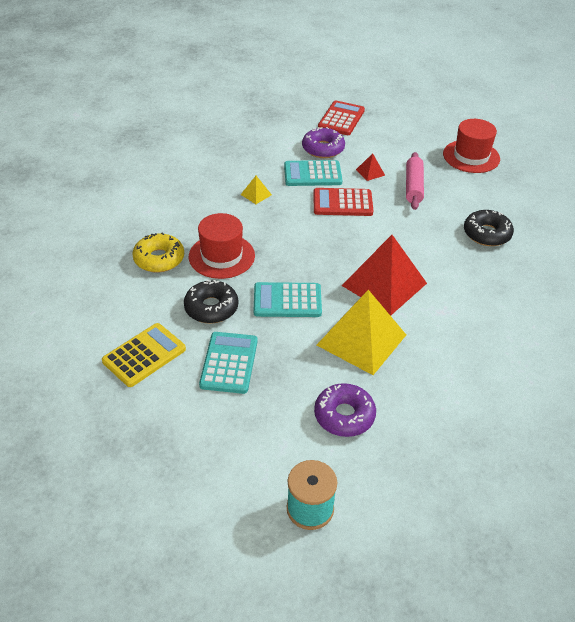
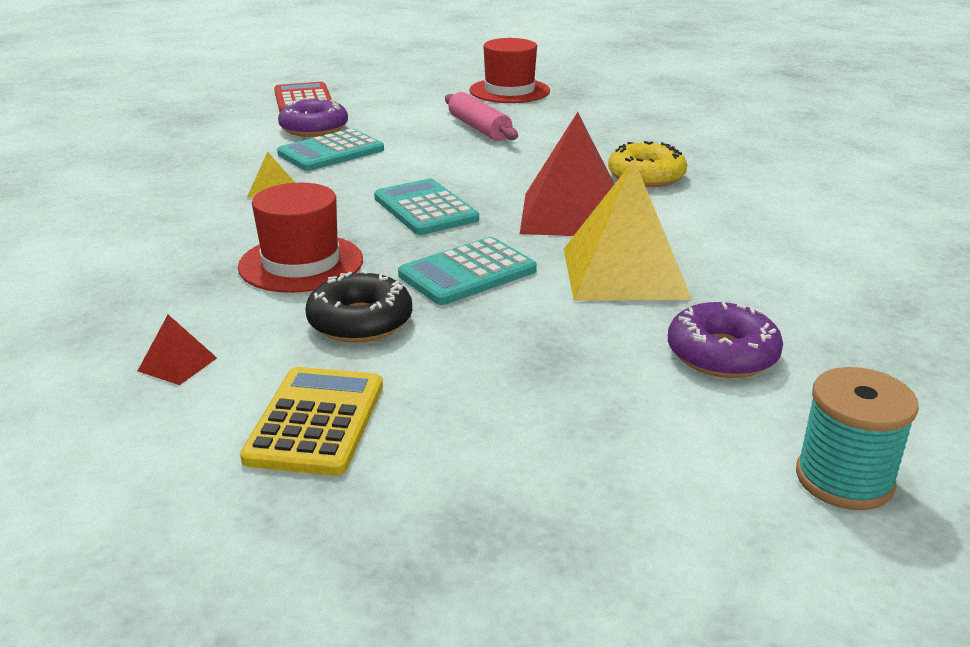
camera: 35 degrees left, 15 degrees down
(159, 259) = (194, 300): yellow donut -> yellow donut (646, 176)
(229, 363) = (475, 370): turquoise calculator -> turquoise calculator (425, 209)
(342, 203) = (410, 164): red calculator -> none
(370, 172) = (407, 131): red pyramid -> red pyramid (177, 364)
(487, 234) = (621, 140): black donut -> none

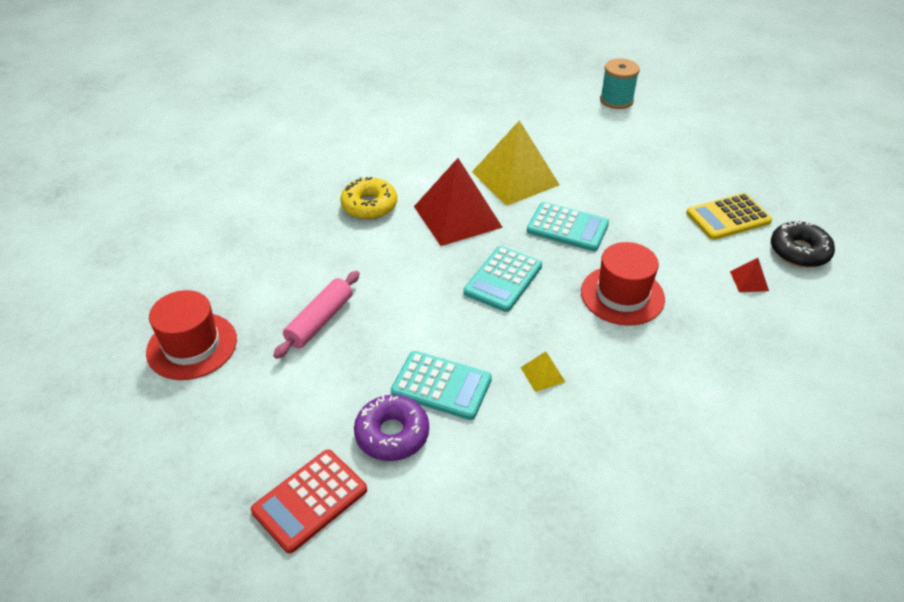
camera: 120 degrees left, 15 degrees up
(360, 322) = (651, 242): black donut -> black donut (799, 251)
(722, 354) = (564, 136): purple donut -> none

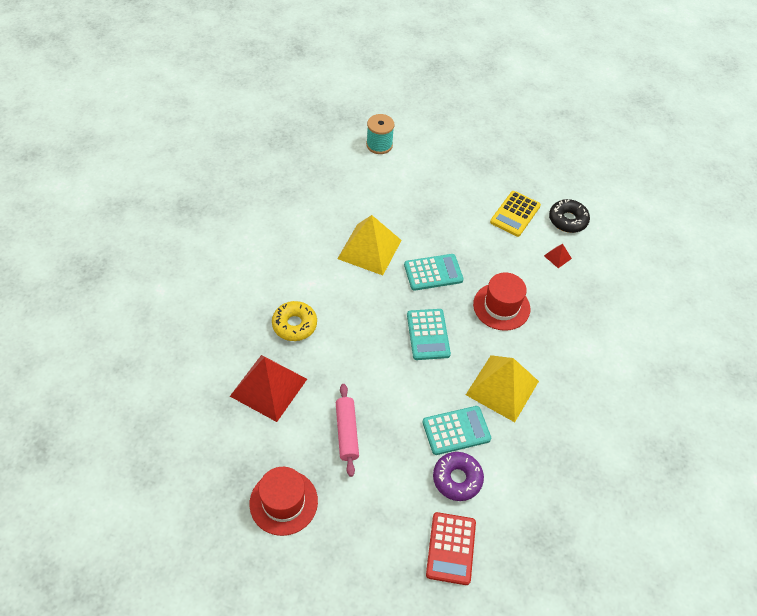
camera: 40 degrees left, 10 degrees up
(457, 216) = (360, 301): red pyramid -> red pyramid (268, 387)
(542, 374) = (502, 388): yellow pyramid -> yellow pyramid, size x2.43

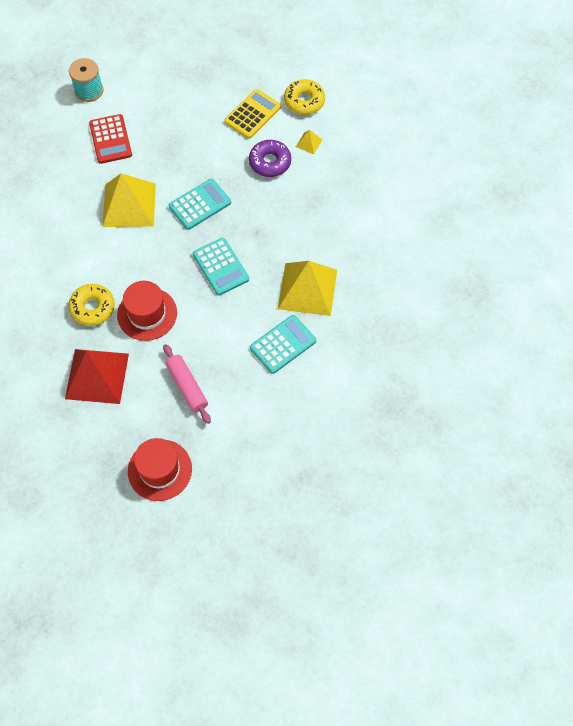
camera: 20 degrees left, 10 degrees up
(451, 548) = (320, 446): red calculator -> red calculator (110, 139)
(457, 479) = (301, 386): purple donut -> purple donut (270, 162)
(501, 306) = (276, 213): red hat -> red hat (147, 314)
(515, 214) = (252, 114): yellow calculator -> yellow calculator turned 150 degrees counterclockwise
(557, 257) = (309, 143): red pyramid -> yellow pyramid
(567, 220) = (304, 101): black donut -> yellow donut

